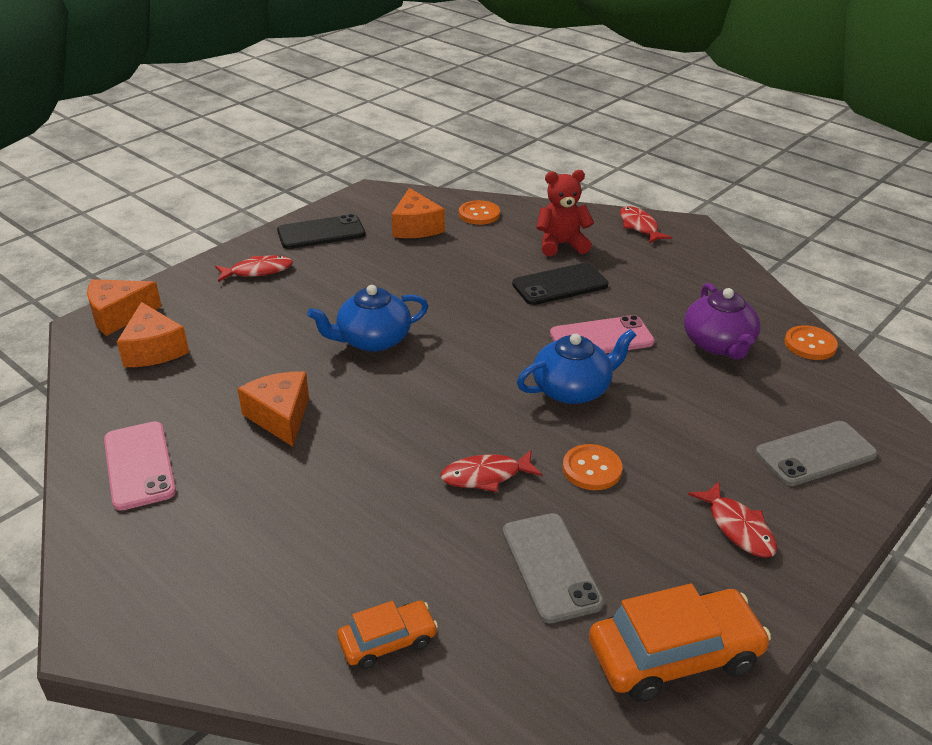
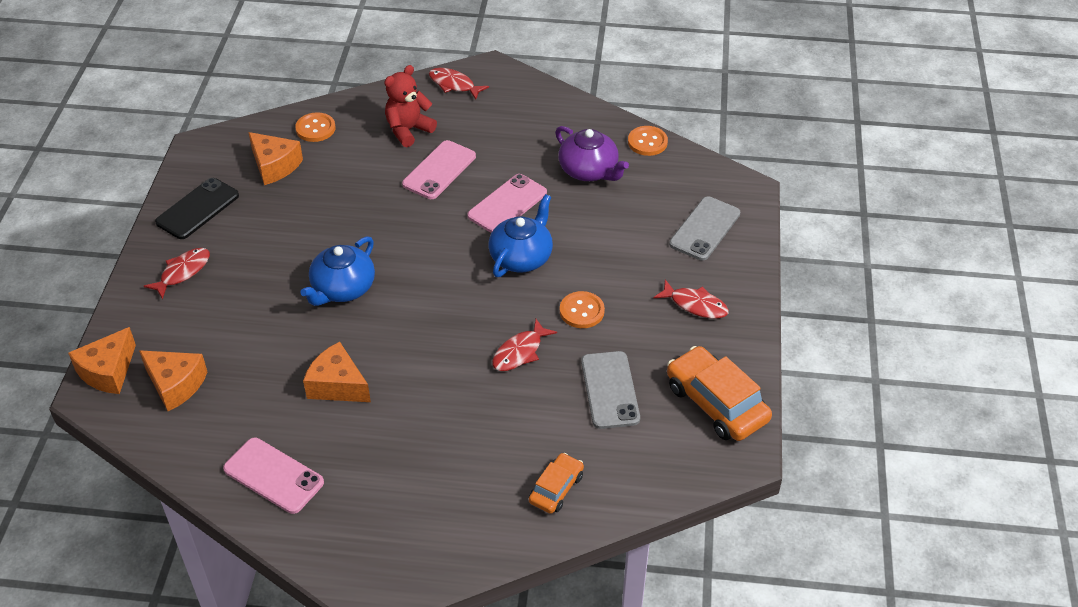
camera: 35 degrees left, 10 degrees up
(551, 567) = (610, 390): grey phone -> grey phone turned 45 degrees clockwise
(560, 285) = (439, 170): black phone -> pink phone
(674, 655) = (716, 403): orange car -> orange car turned 75 degrees counterclockwise

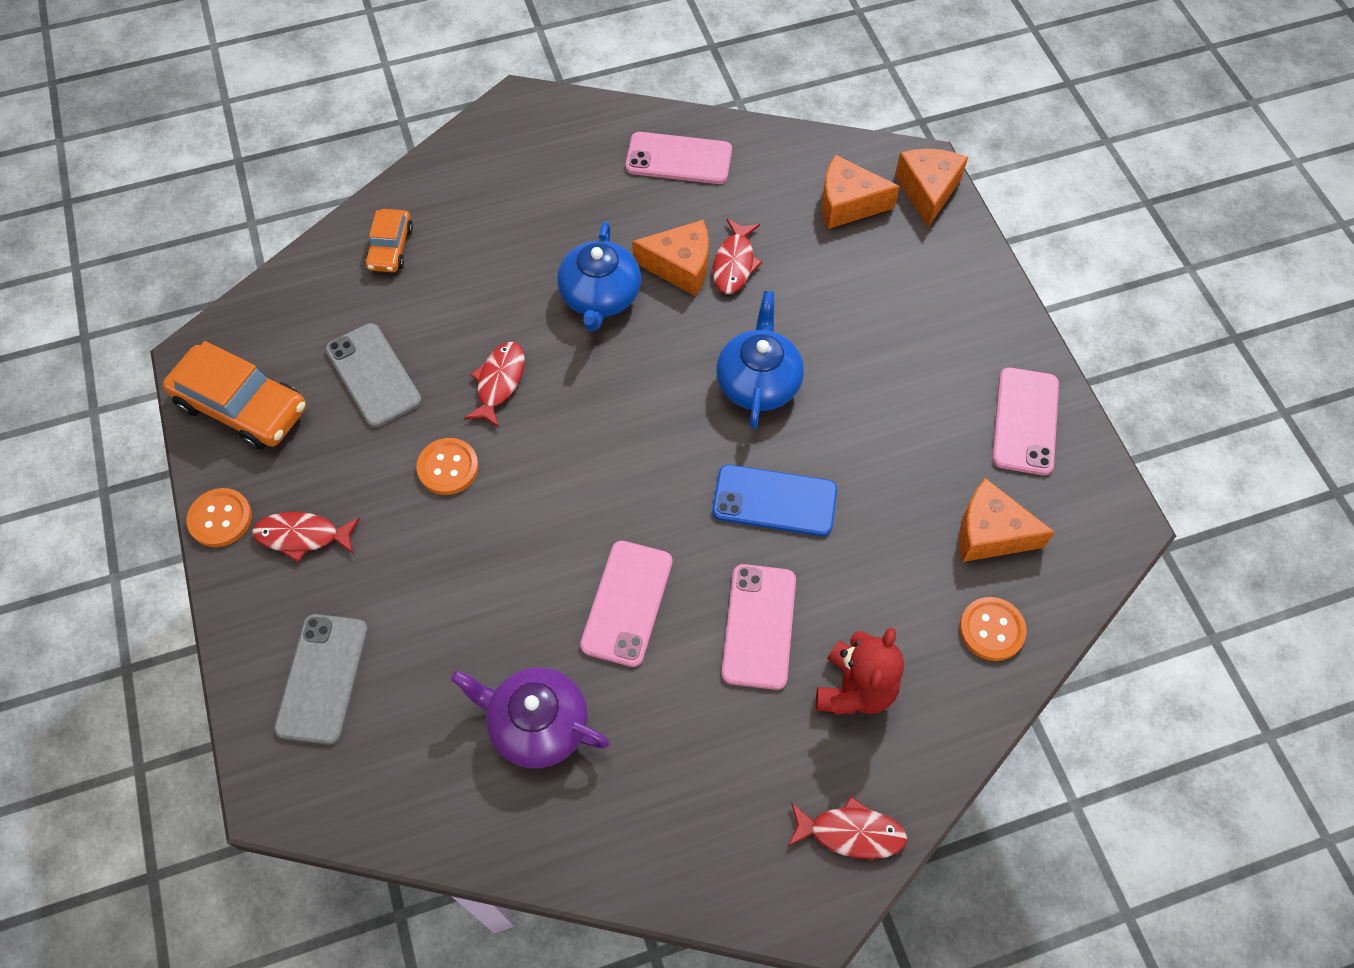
camera: 155 degrees right, 15 degrees up
(182, 272) = (960, 328): red fish -> red fish (734, 263)
(197, 209) = (1025, 421): black phone -> pink phone
(385, 222) = (774, 501): none -> blue phone
(521, 257) = (562, 519): blue teapot -> blue teapot (600, 297)
(647, 142) = (467, 834): orange button -> orange button (220, 519)

